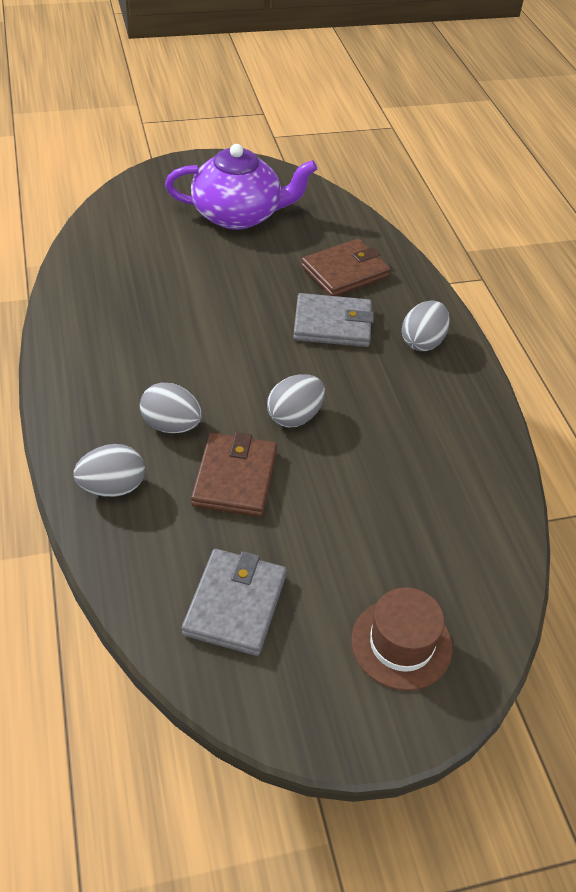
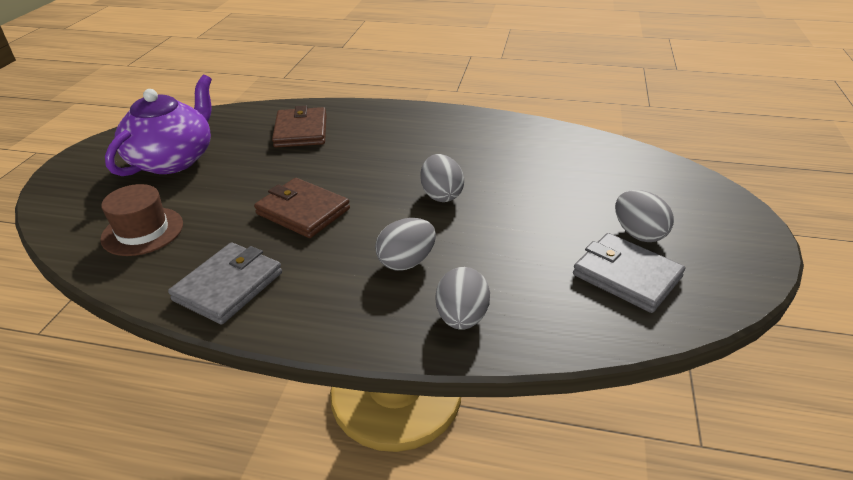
camera: 60 degrees left, 10 degrees down
(235, 478) = (490, 241): brown wallet -> brown wallet (303, 211)
(332, 324) = (354, 152): grey wallet -> grey wallet (228, 286)
(401, 644) = (682, 208): brown hat -> brown hat (142, 231)
(422, 342) = (405, 122): grey egg -> grey egg (638, 234)

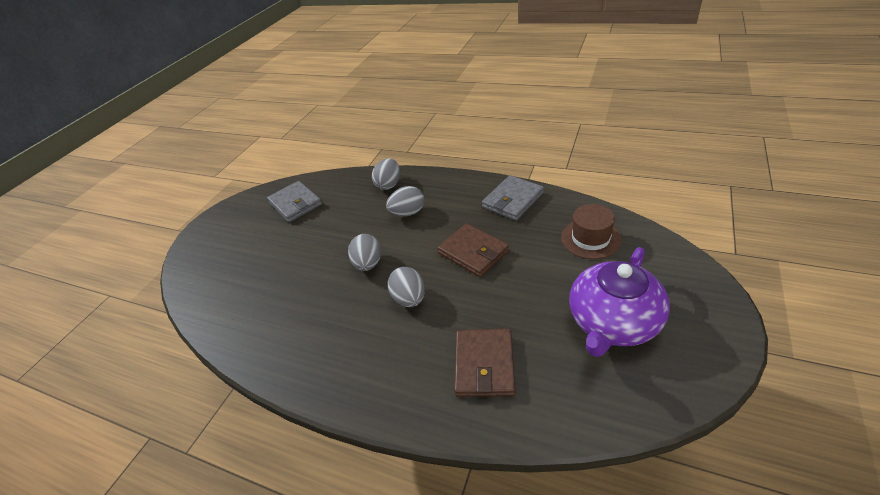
camera: 165 degrees left, 5 degrees up
(638, 234) = (265, 228): grey egg -> grey egg (409, 298)

